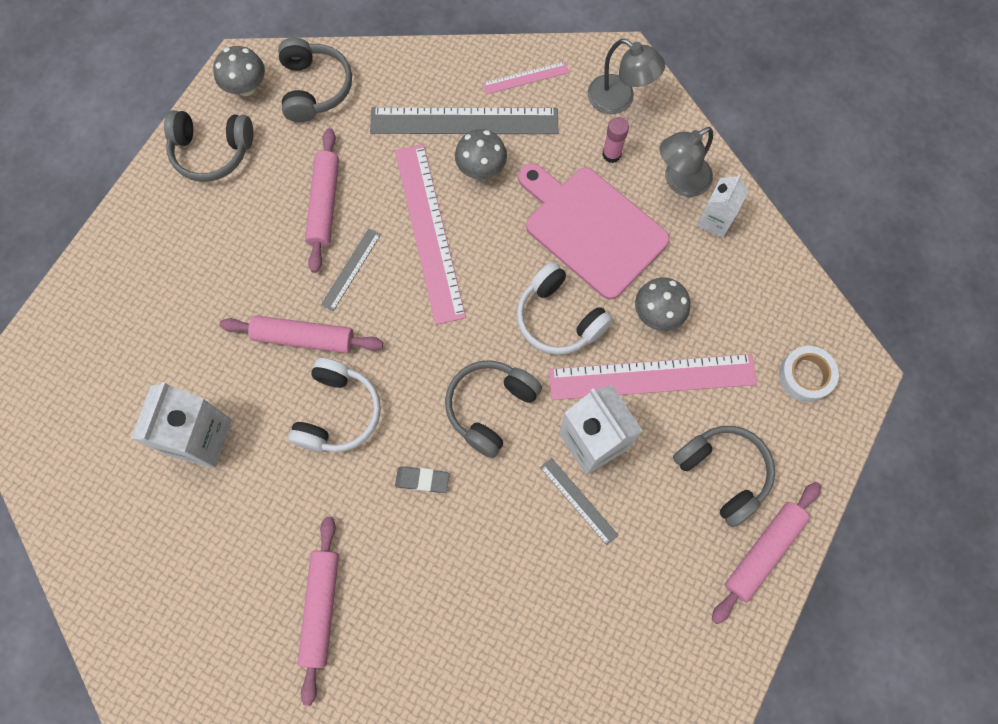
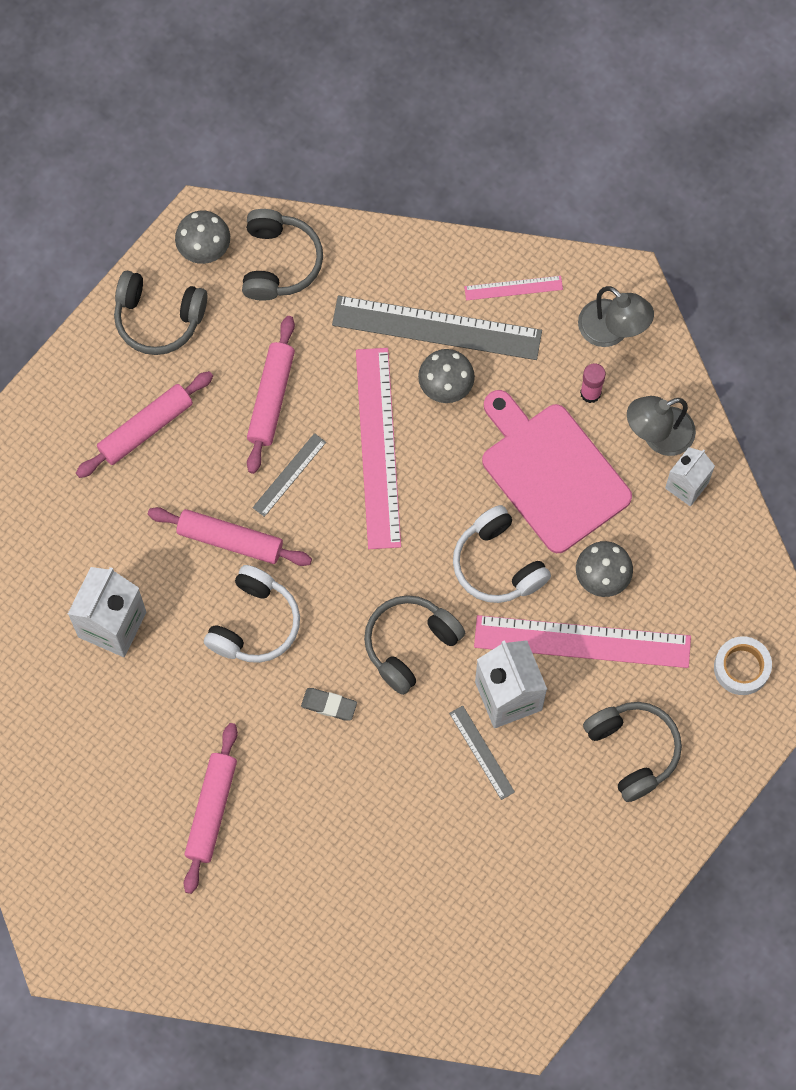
camera: 10 degrees right, 0 degrees up
(763, 552) = (655, 833): pink rolling pin -> pink rolling pin (145, 428)

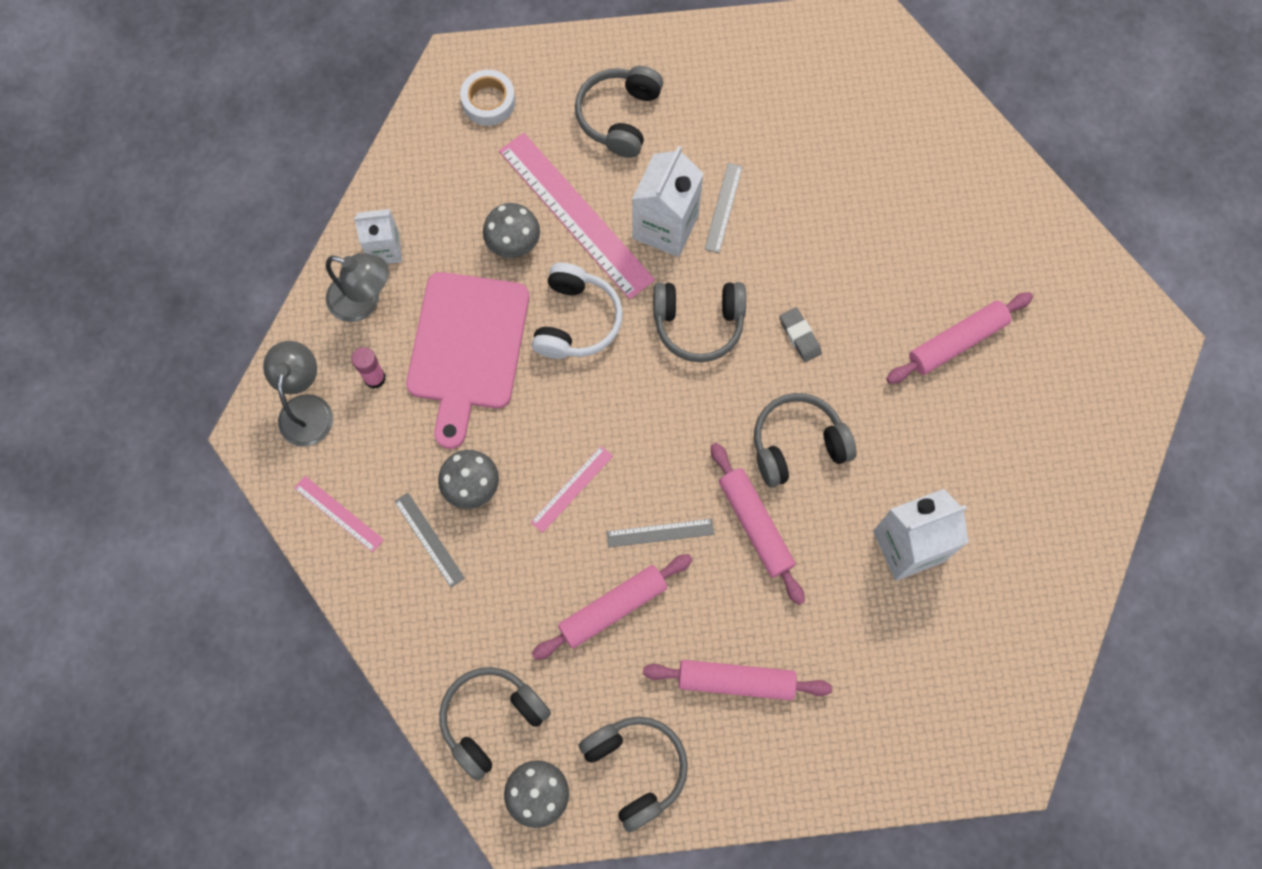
camera: 135 degrees left, 0 degrees up
(254, 623) = (797, 445): white headphones -> grey headphones
(378, 447) = (572, 489): pink ruler -> pink ruler, size x0.47
(437, 328) = (429, 539): grey ruler -> grey ruler, size x0.47

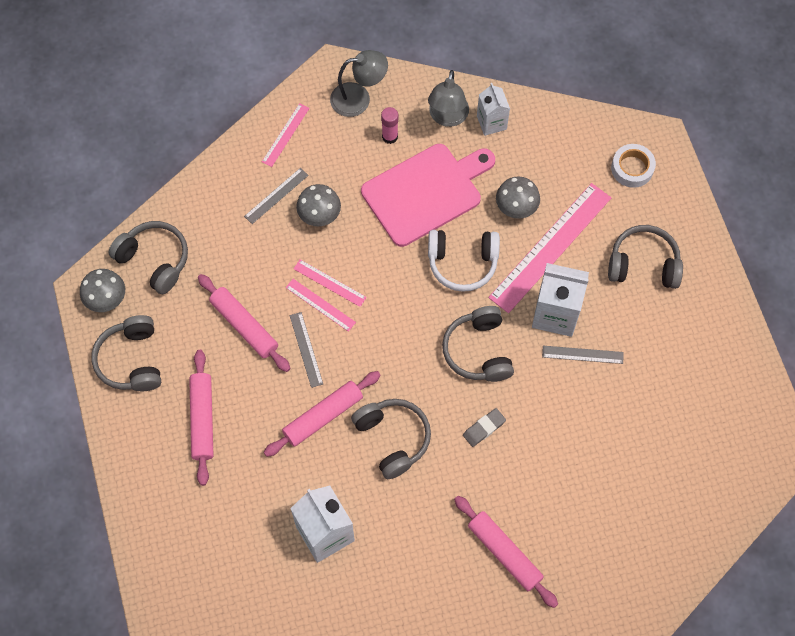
camera: 80 degrees right, 5 degrees down
(467, 347) = (425, 192): pink cutting board -> pink cutting board turned 150 degrees clockwise
(601, 505) = (320, 305): none -> pink ruler
(636, 768) = (131, 360): grey headphones -> grey headphones turned 120 degrees clockwise

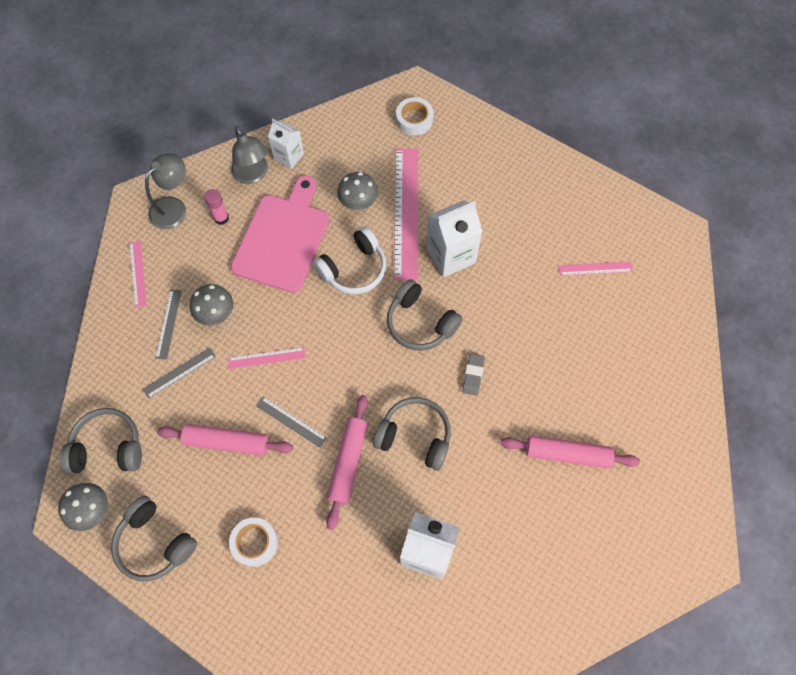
camera: 40 degrees left, 0 degrees up
(202, 419) = (254, 542): pink rolling pin -> white tape
(320, 305) = (273, 379): pink ruler -> pink ruler (595, 268)
(582, 354) = (494, 269): grey ruler -> grey ruler (179, 372)
(643, 264) = (479, 178): grey headphones -> none

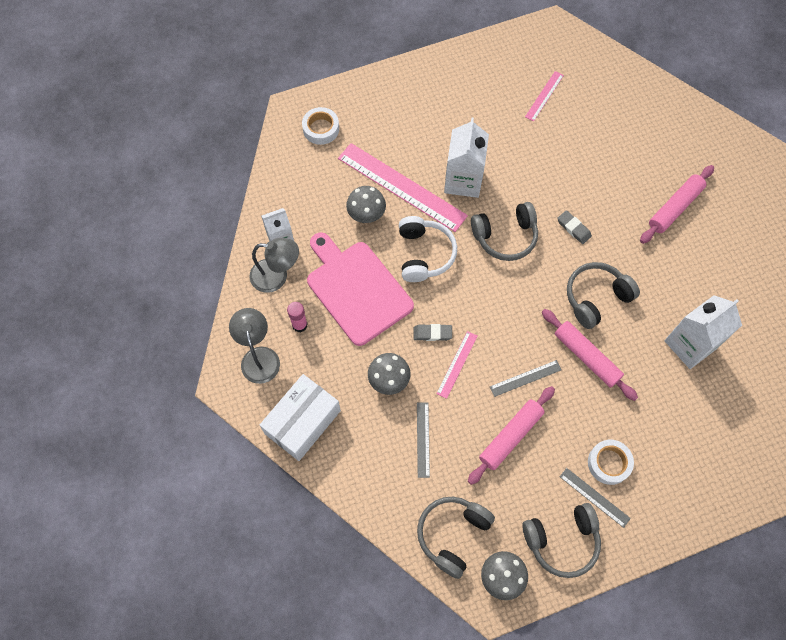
camera: 55 degrees left, 0 degrees up
(137, 273) = (302, 422): pink ruler -> white box
(168, 324) = (370, 423): grey ruler -> grey ruler (594, 497)
(282, 321) = (432, 333): none -> grey eraser

